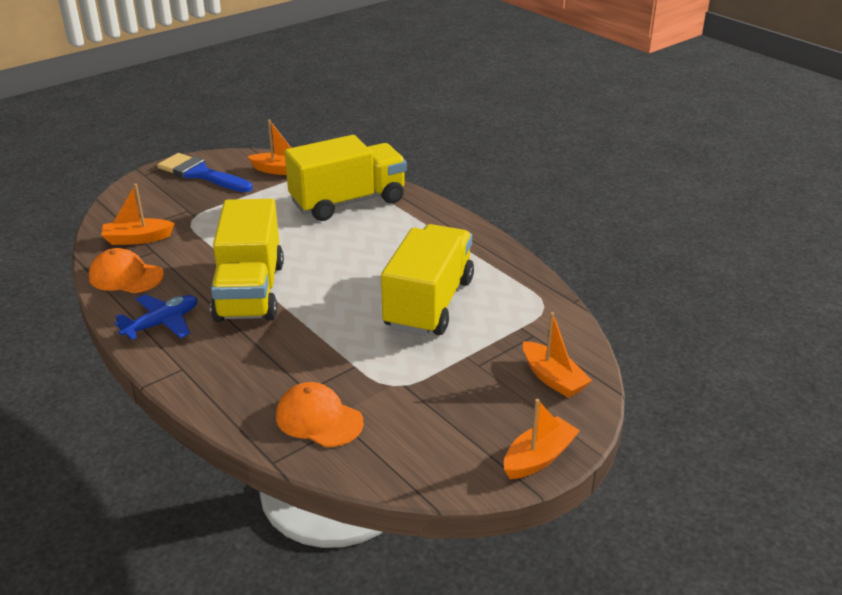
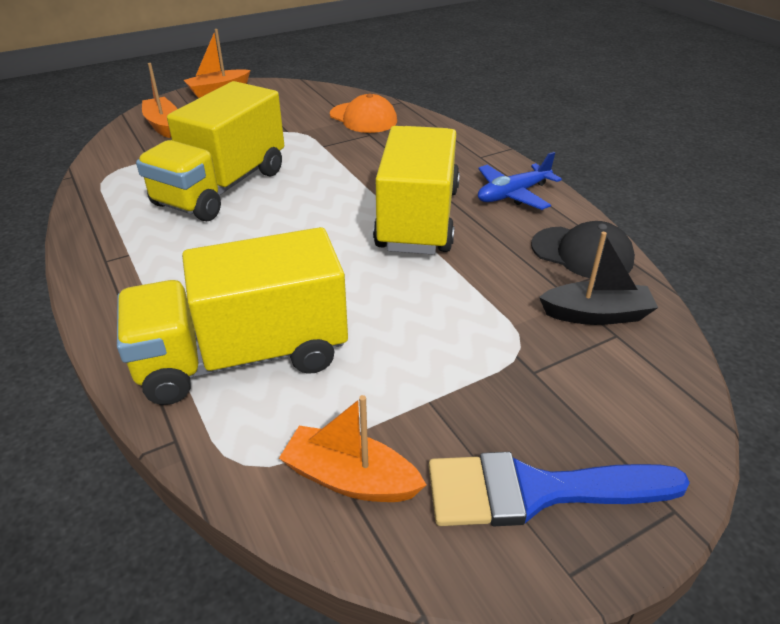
camera: 170 degrees left, 5 degrees up
(126, 276) = (582, 253): orange cap -> black cap
(137, 239) = (596, 314): orange boat -> black boat
(200, 174) = (536, 491): blue brush -> blue brush turned 135 degrees clockwise

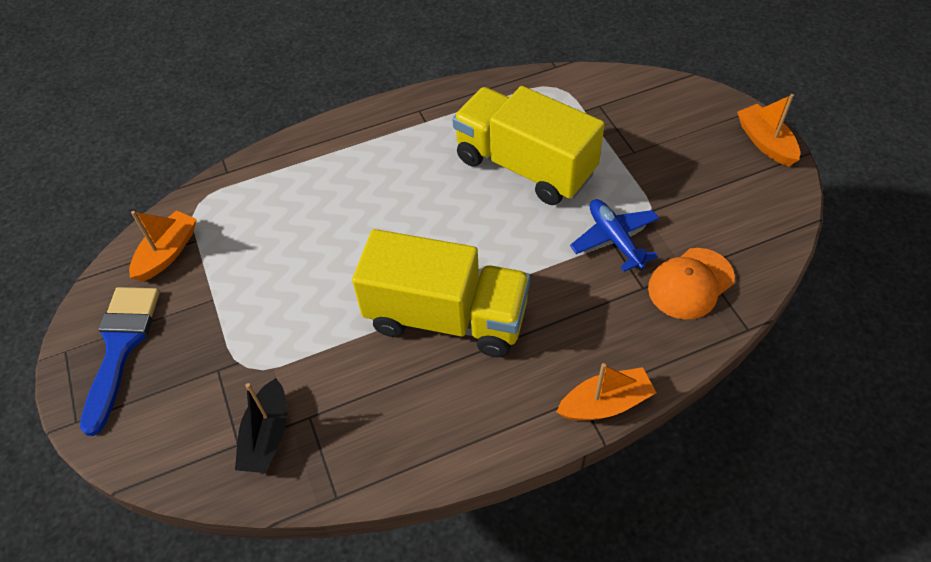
camera: 100 degrees right, 15 degrees up
(163, 125) = (665, 108): orange boat -> orange boat (605, 403)
(243, 357) = (288, 197): yellow truck -> none
(513, 194) = (484, 415): blue plane -> blue plane (614, 239)
(582, 253) = (359, 453): black cap -> none

